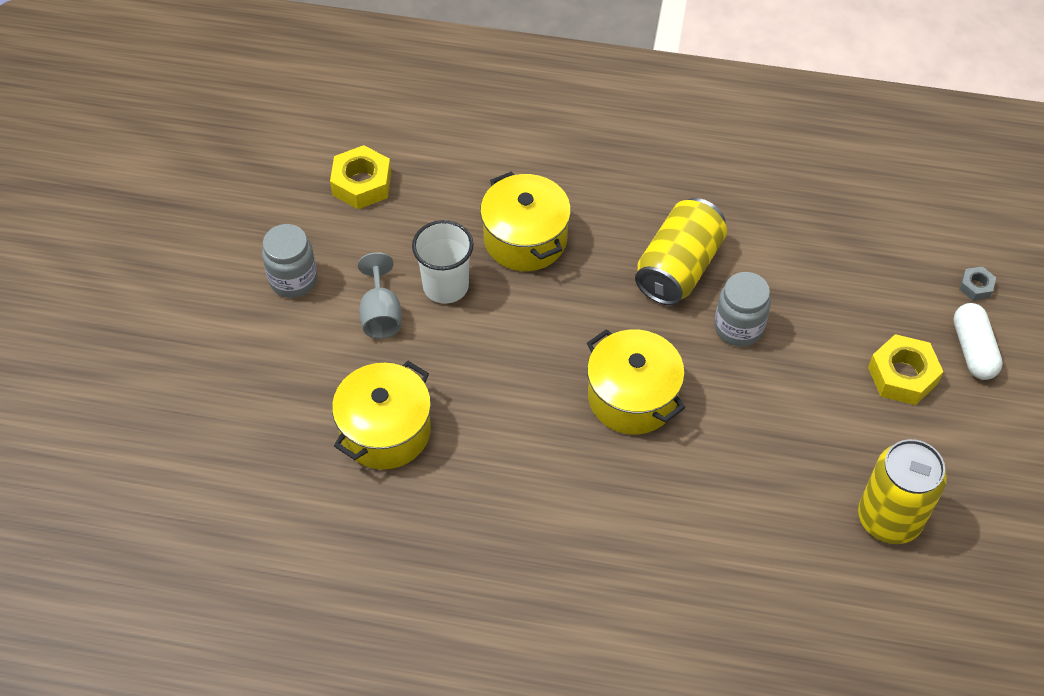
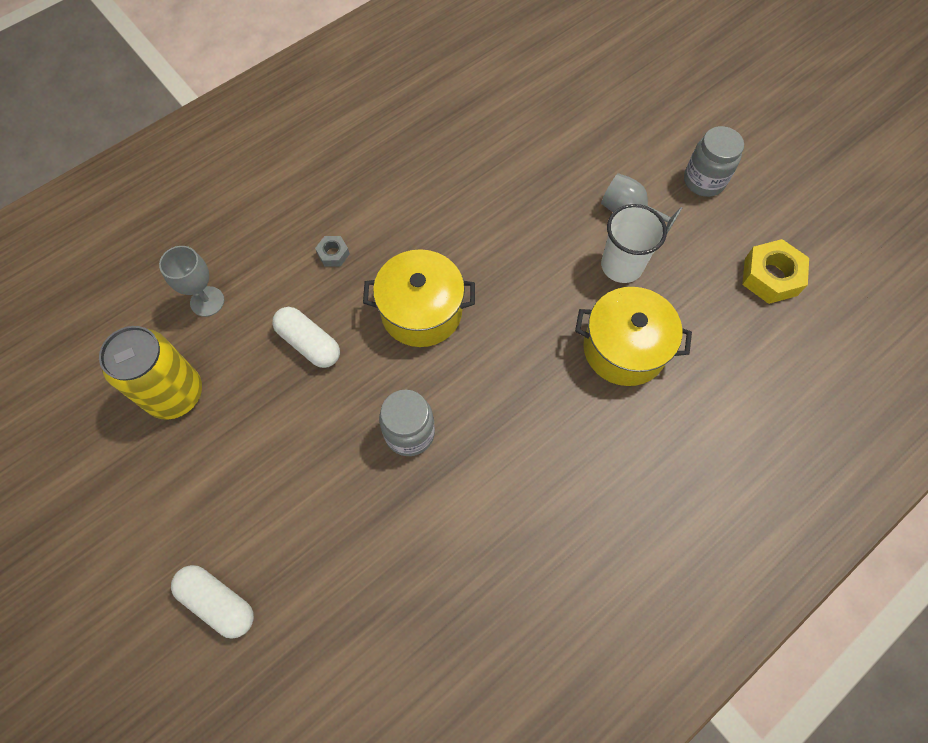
camera: 130 degrees right, 10 degrees up
(385, 431) = (530, 157): yellow pot -> none
(678, 268) = (502, 437): yellow can -> none
(745, 456) = (309, 343): none -> white capsule
(795, 574) = (207, 301): none -> grey goblet
(902, 375) = (255, 517): yellow nut -> none
(976, 287) = (264, 676): grey nut -> grey nut (333, 254)

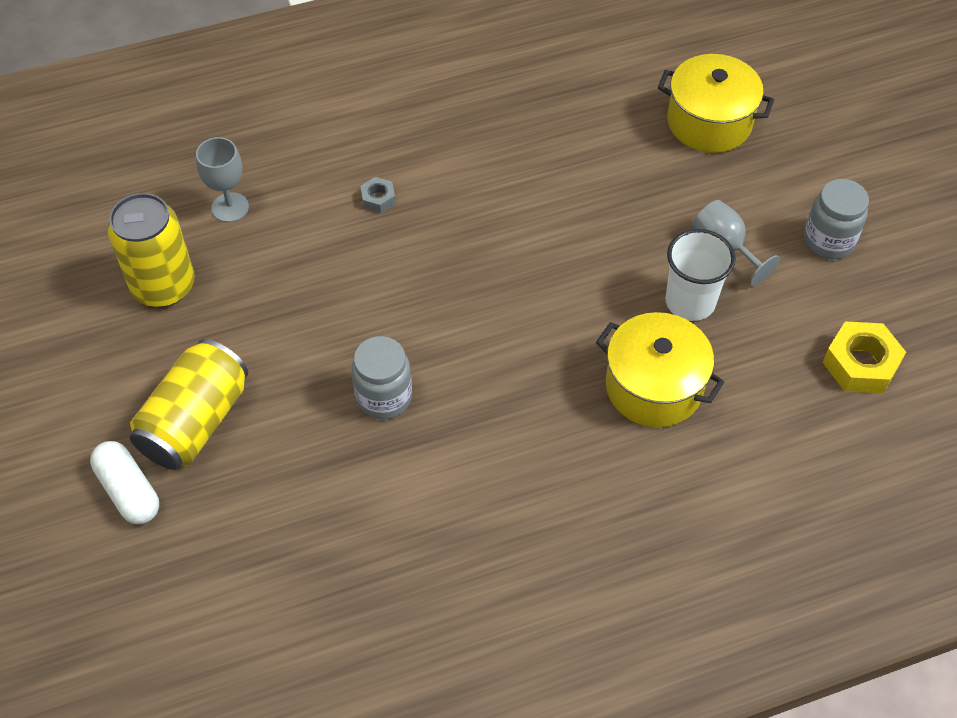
camera: 20 degrees right, 10 degrees down
(254, 513) = (196, 422): none -> yellow can
(309, 343) = (316, 279): white capsule -> none
(421, 312) = (447, 283): yellow pot -> yellow pot (709, 122)

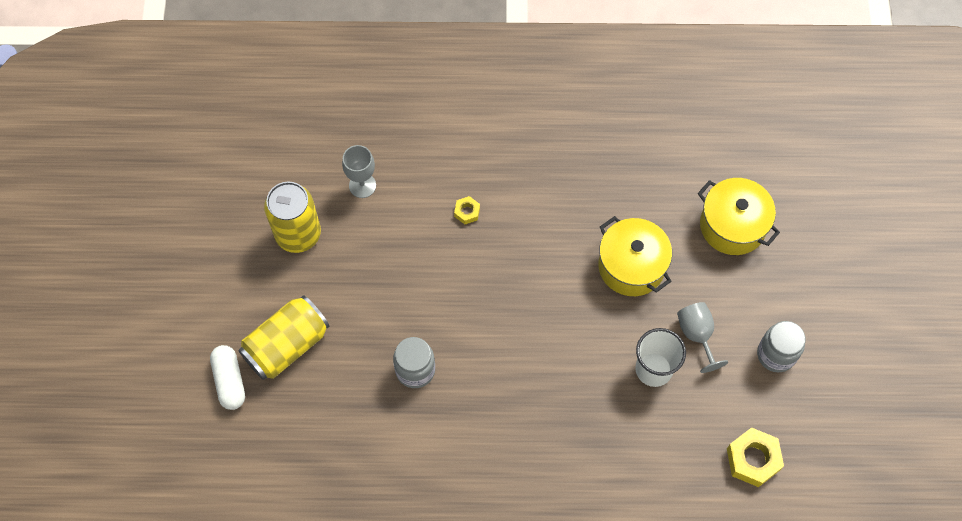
camera: 20 degrees right, 10 degrees up
(378, 199) = (467, 212): grey nut -> yellow nut
(654, 386) = (600, 426): yellow pot -> yellow pot (631, 266)

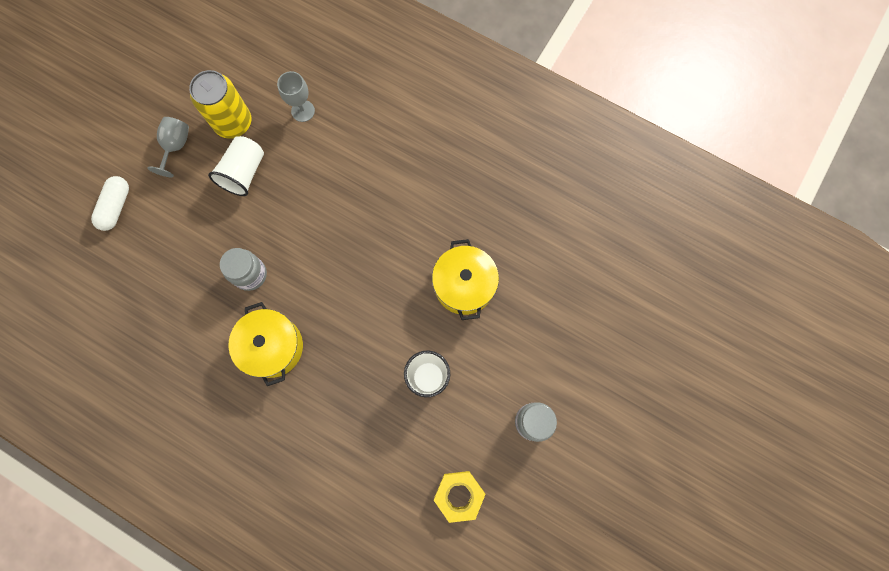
camera: 30 degrees right, 10 degrees up
(287, 345) = (172, 203): yellow can -> none
(342, 276) = (244, 173): none -> white cup
(467, 212) = (366, 173): yellow nut -> none
(697, 335) = (480, 369): grey goblet -> grey goblet (176, 146)
(732, 226) = (565, 297): yellow pot -> yellow pot (272, 347)

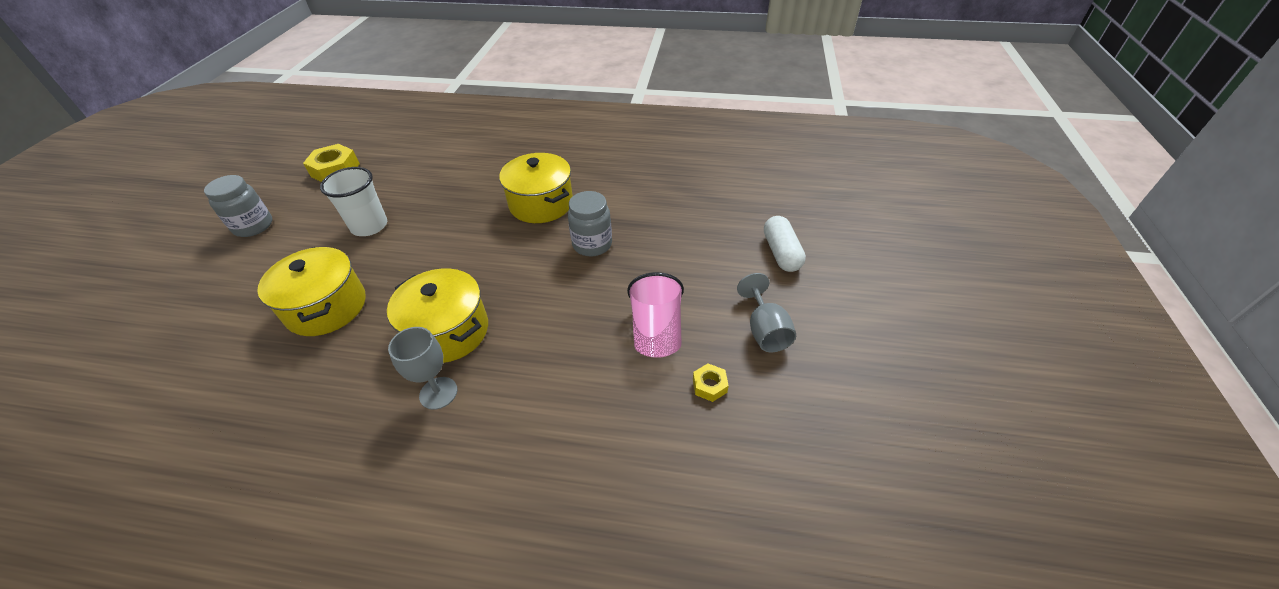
camera: 160 degrees right, 30 degrees down
(233, 123) = (709, 385): yellow can -> yellow nut
(244, 173) = (656, 331): white cup -> pink cup
(303, 111) = (614, 441): grey goblet -> grey goblet (438, 393)
(380, 227) = (448, 331): none -> yellow pot

